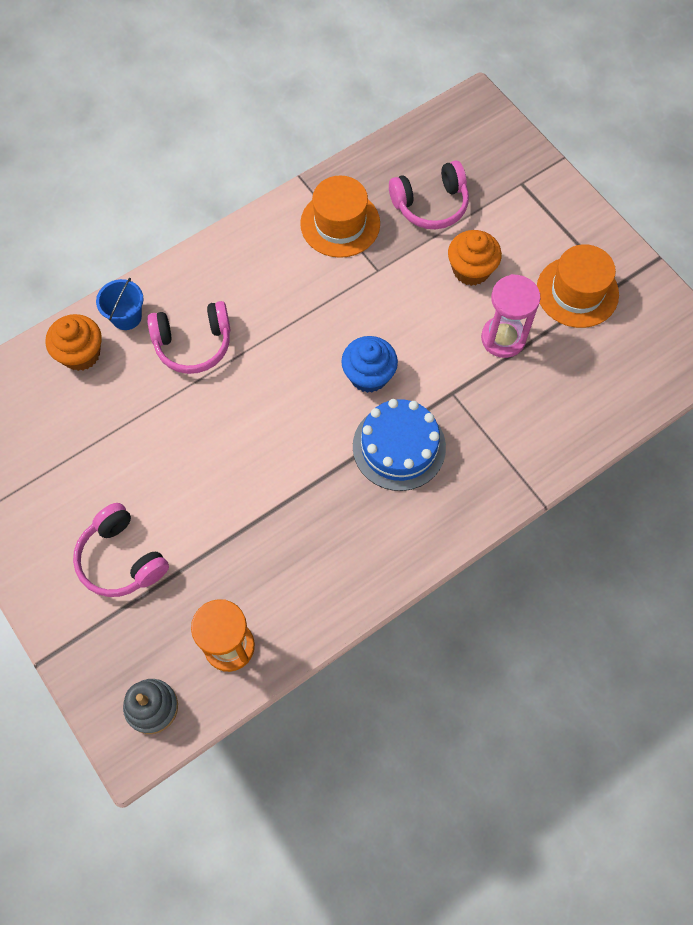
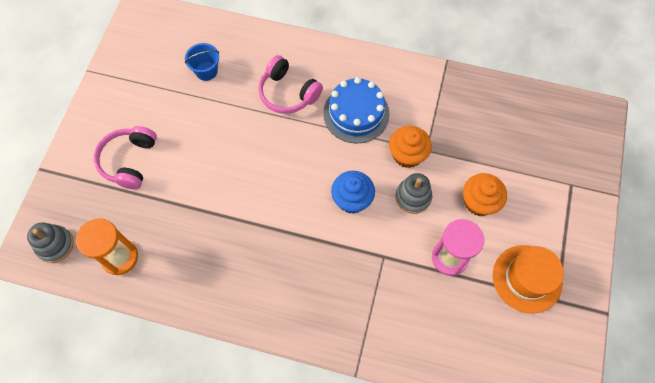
camera: 50 degrees right, 0 degrees up
(81, 354) = (233, 45): orange cupcake -> orange cupcake (407, 155)
(126, 316) = (274, 48): blue bucket -> blue bucket (206, 71)
(340, 223) = (437, 106): orange hat -> none
(399, 447) = (320, 253): blue cake -> blue cake (356, 113)
(415, 320) = (413, 197): none -> grey stacking toy
(430, 204) = (501, 144): pink headphones -> none

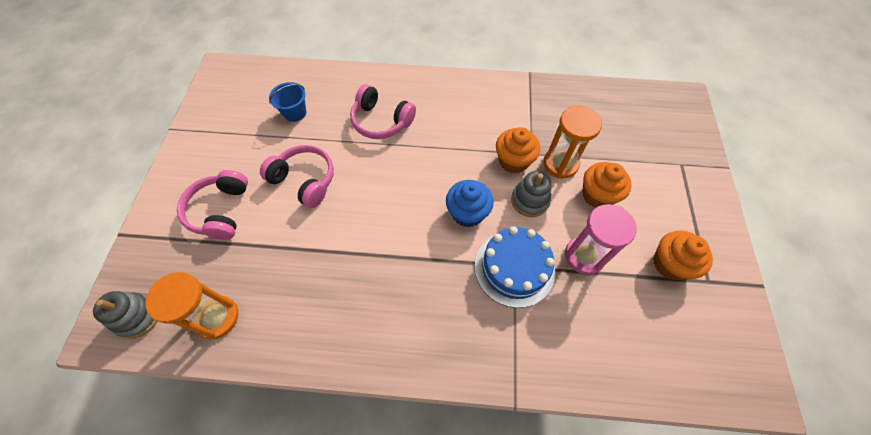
camera: 10 degrees left, 5 degrees down
(207, 143) = (304, 180): none -> pink headphones
(356, 113) = (453, 130): blue cake -> blue cake (514, 268)
(452, 165) = (560, 164): none -> orange hourglass
(527, 278) = (670, 264): orange hat -> orange cupcake

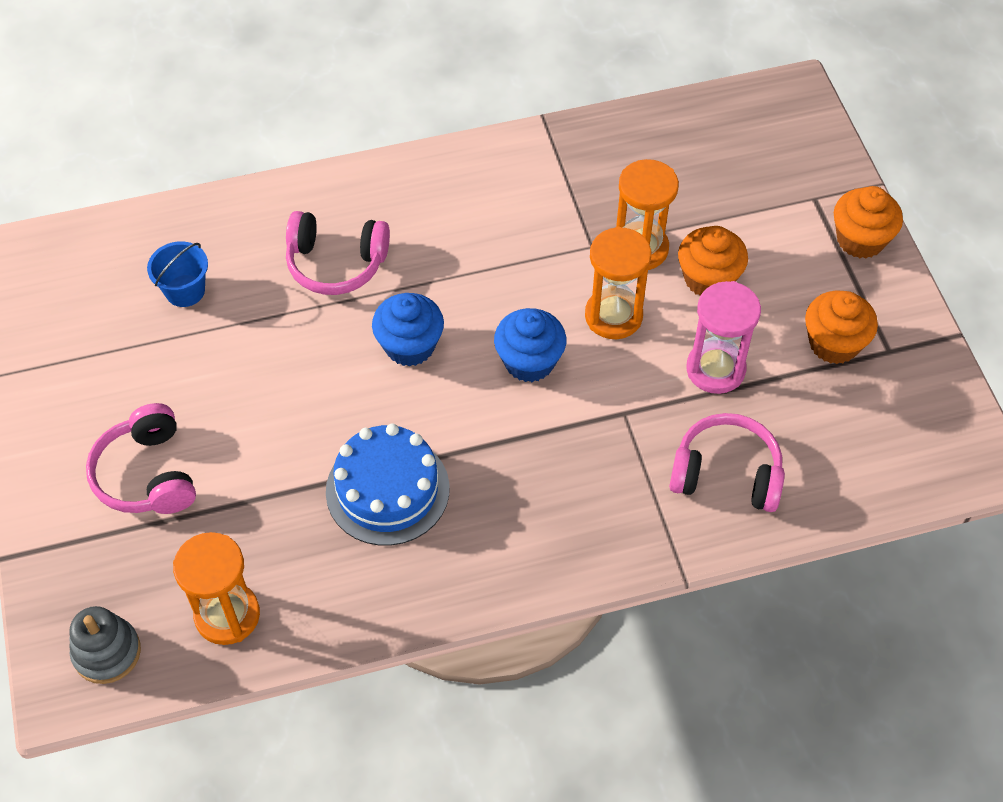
camera: 20 degrees left, 5 degrees down
(304, 180) = (257, 390): pink headphones -> pink headphones (726, 474)
(401, 181) = (410, 346): none -> blue cupcake
(513, 161) = (569, 265): orange cupcake -> orange cupcake (860, 240)
(514, 268) = (624, 415): blue cake -> blue cake (387, 490)
(529, 200) = (613, 316): grey stacking toy -> orange hourglass

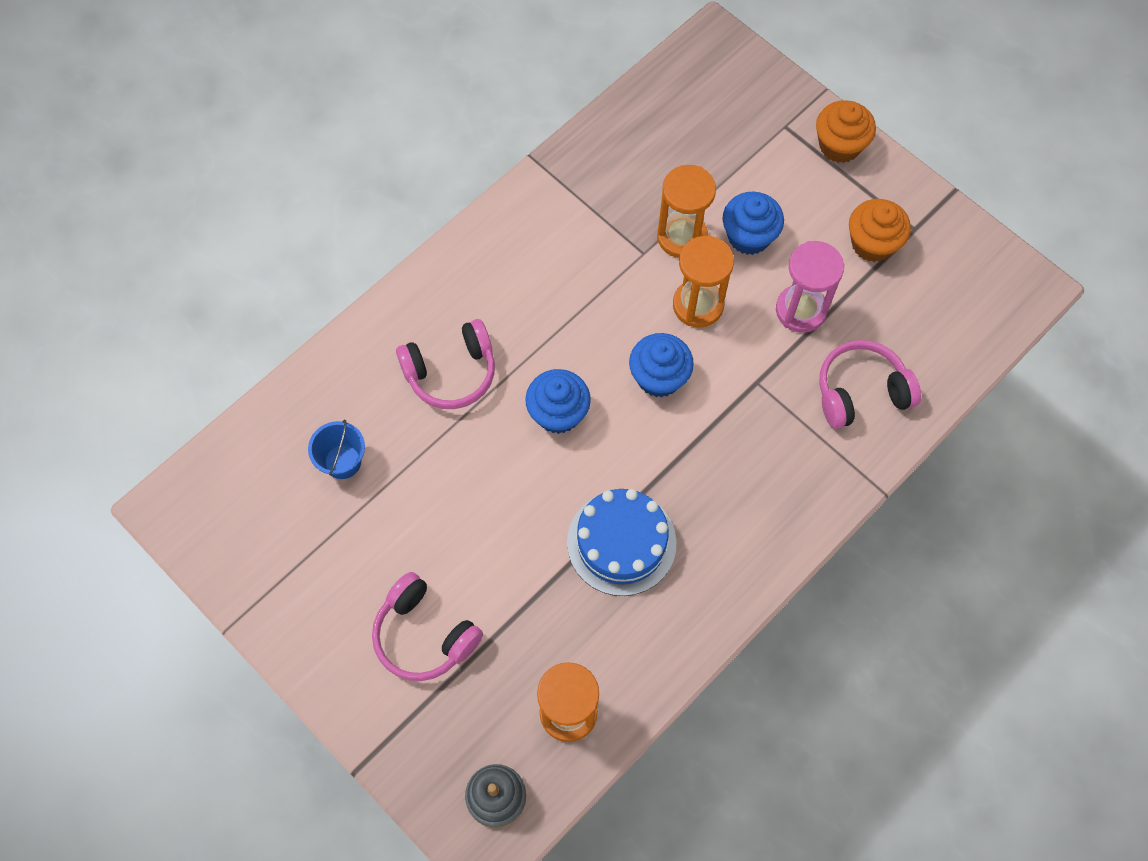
camera: 30 degrees left, 10 degrees up
(708, 279) = (749, 236): orange cupcake -> blue cupcake

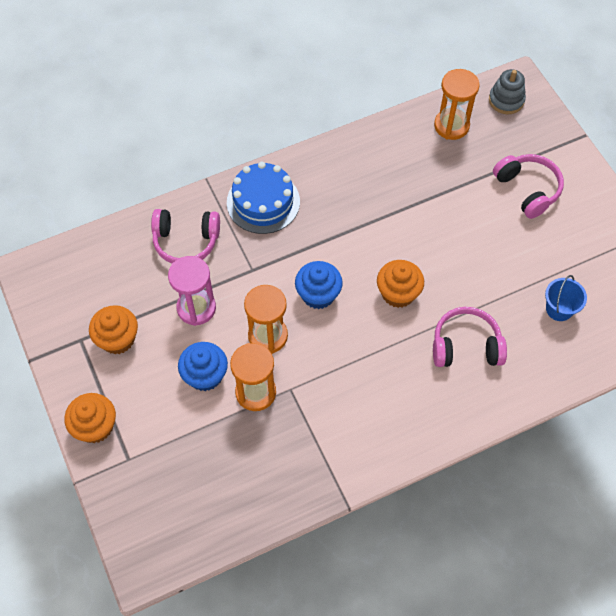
camera: 160 degrees left, 5 degrees down
(558, 413) = (398, 293): blue cupcake -> orange cupcake
(621, 542) = (385, 202): blue cake -> blue cake (263, 202)

